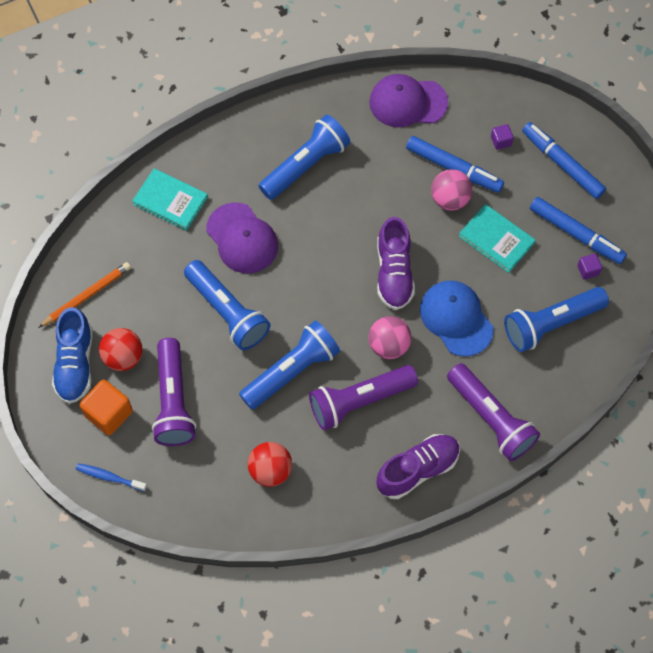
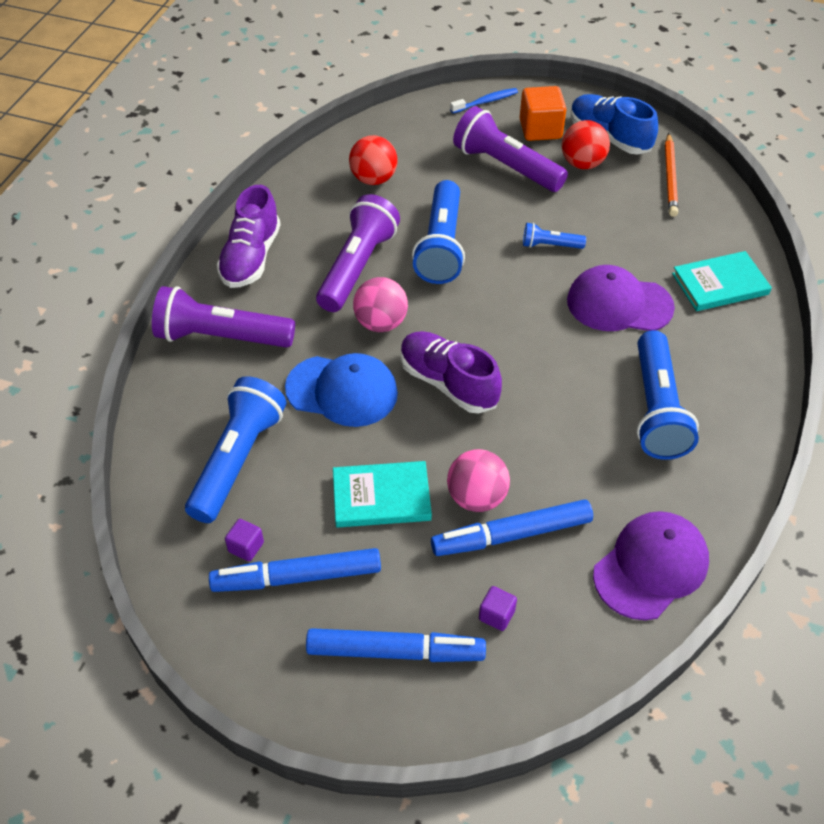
camera: 135 degrees right, 15 degrees down
(227, 312) = (550, 245): blue flashlight -> blue flashlight, size x0.49

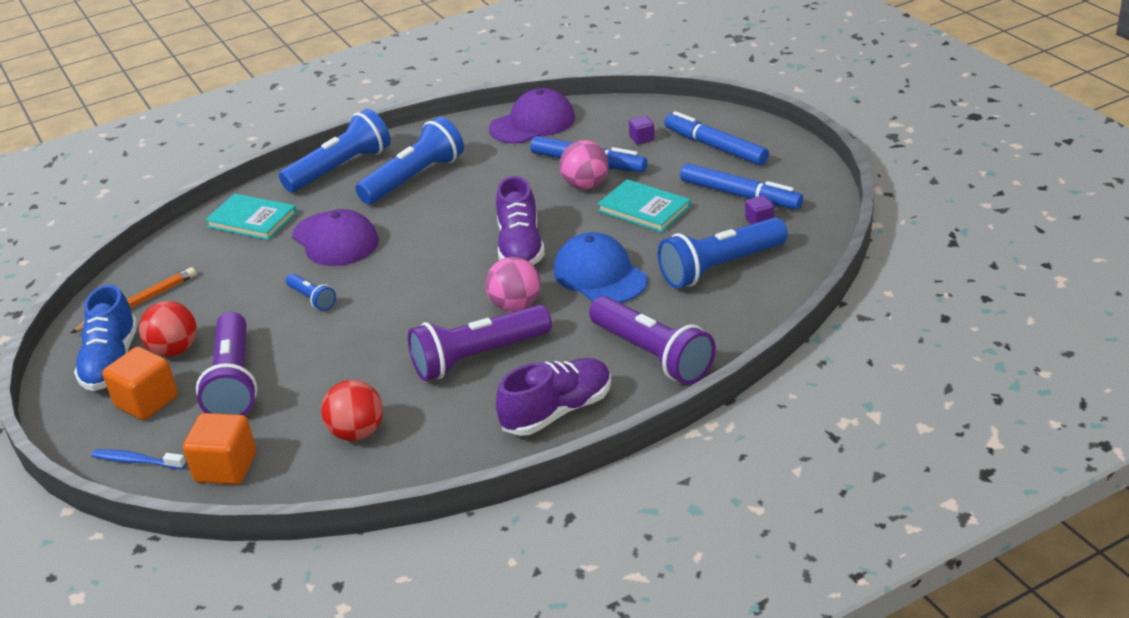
camera: 135 degrees left, 15 degrees down
(426, 124) = (226, 468): none -> orange cube
(441, 246) = (390, 340): blue flashlight -> blue flashlight (341, 168)
(651, 567) = (532, 123): purple cap -> purple cap turned 150 degrees clockwise

